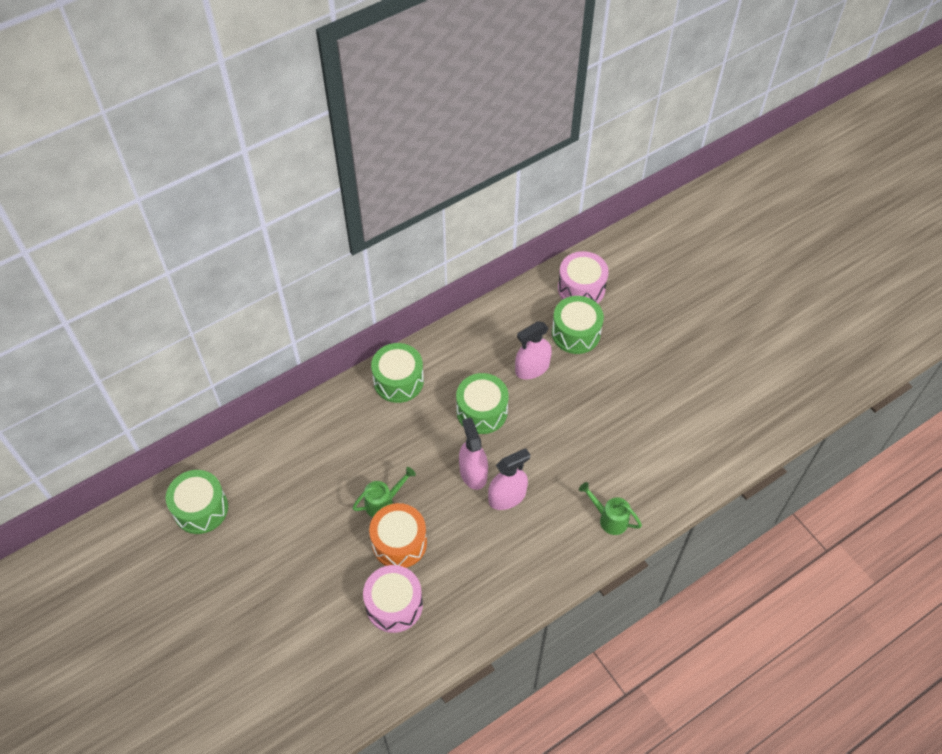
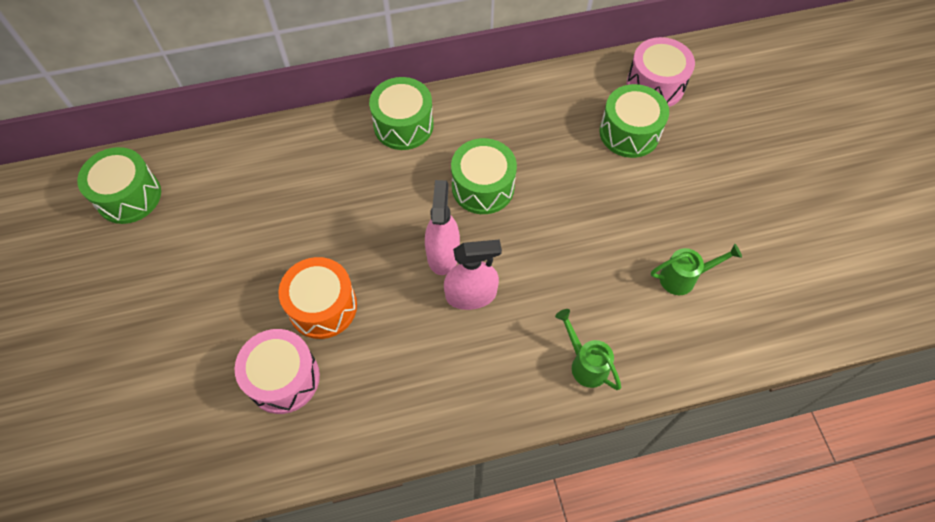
camera: 20 degrees right, 5 degrees up
(383, 502) = (326, 254): green watering can -> green watering can (683, 278)
(532, 368) = (562, 156): pink spray bottle -> none

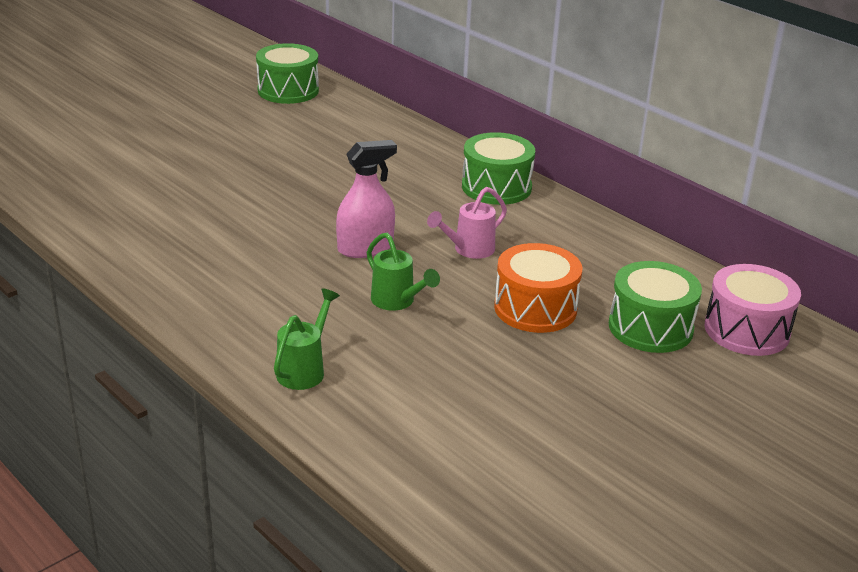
camera: 60 degrees right, 30 degrees down
(283, 378) = (165, 204): pink drum -> none
(322, 306) = (252, 202): orange drum -> orange drum (535, 308)
(471, 295) = (331, 276): pink spray bottle -> none
(483, 187) = (469, 250): green drum -> pink watering can
(683, 278) = (480, 417): green watering can -> green watering can (397, 302)

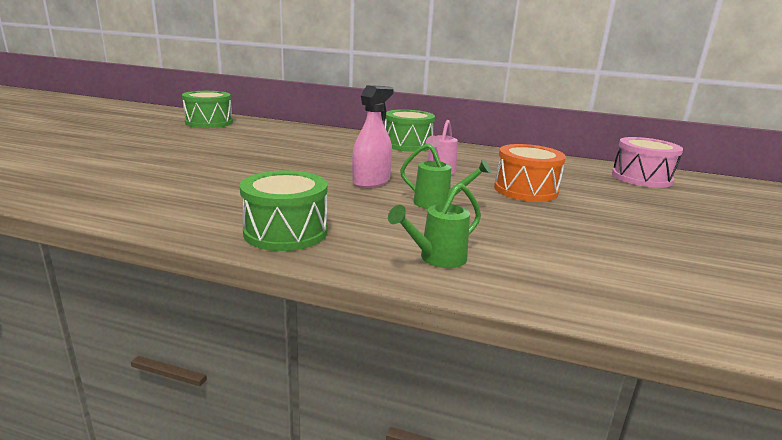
camera: 30 degrees left, 10 degrees down
(304, 370) = (437, 259): green watering can -> green watering can turned 120 degrees counterclockwise
(650, 327) = (599, 186): green drum -> green drum (286, 232)

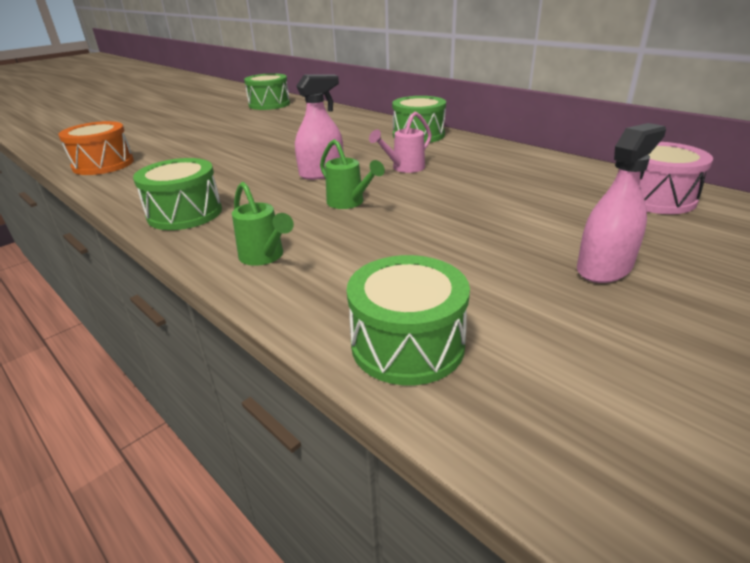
camera: 30 degrees right, 10 degrees up
(437, 259) = (264, 257): green watering can -> green watering can turned 120 degrees counterclockwise
(525, 190) = (467, 198): orange drum -> orange drum (103, 164)
(657, 302) = (407, 344): none -> green drum
(685, 226) = (604, 268): none -> pink spray bottle

